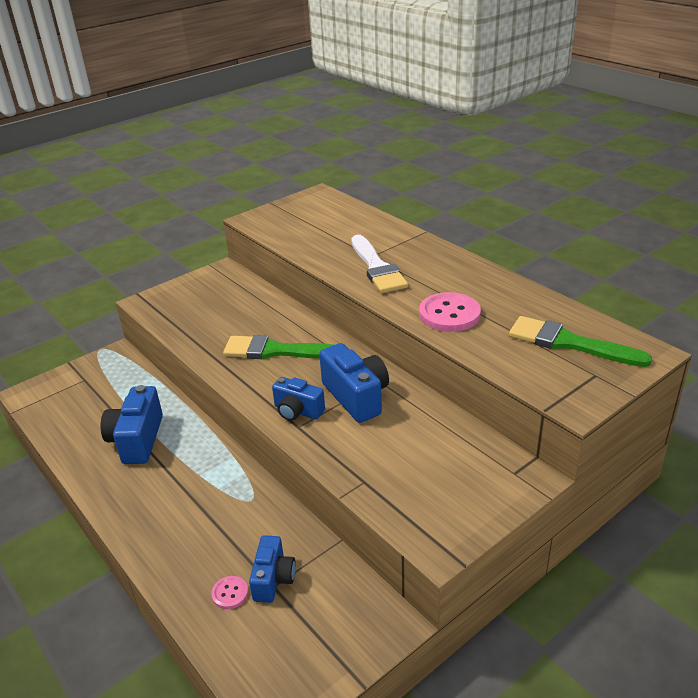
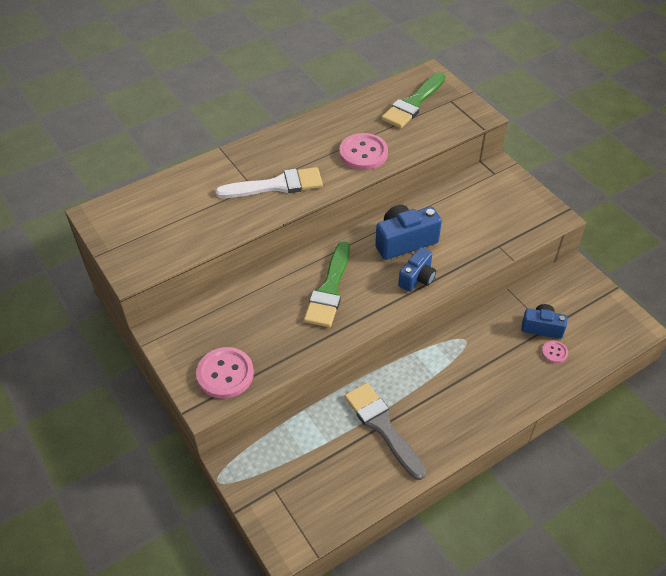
camera: 85 degrees left, 15 degrees up
(137, 440) = (382, 427): blue camera -> grey brush
(173, 306) = (225, 374): none -> pink button

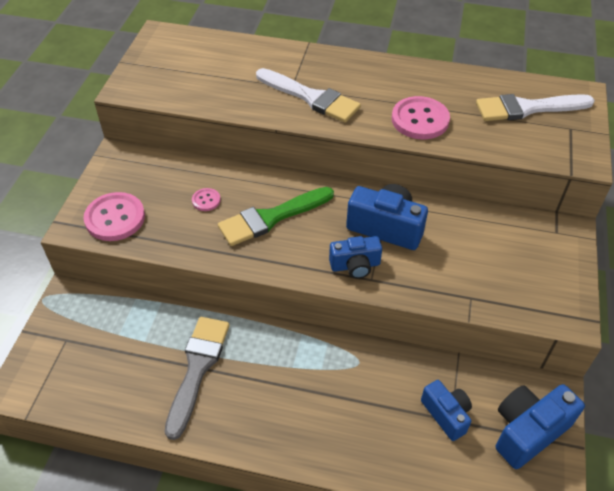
camera: 45 degrees right, 0 degrees up
(413, 103) = (527, 108): green brush -> white brush
(554, 352) = (428, 447): pink button -> pink button (206, 200)
(586, 301) = (528, 431): none -> blue camera

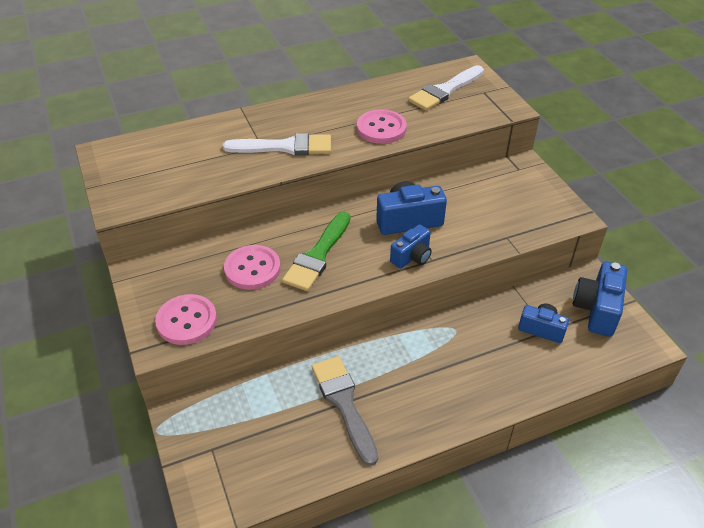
camera: 35 degrees left, 5 degrees down
(206, 200) = (252, 269): pink button -> pink button, size x2.03

